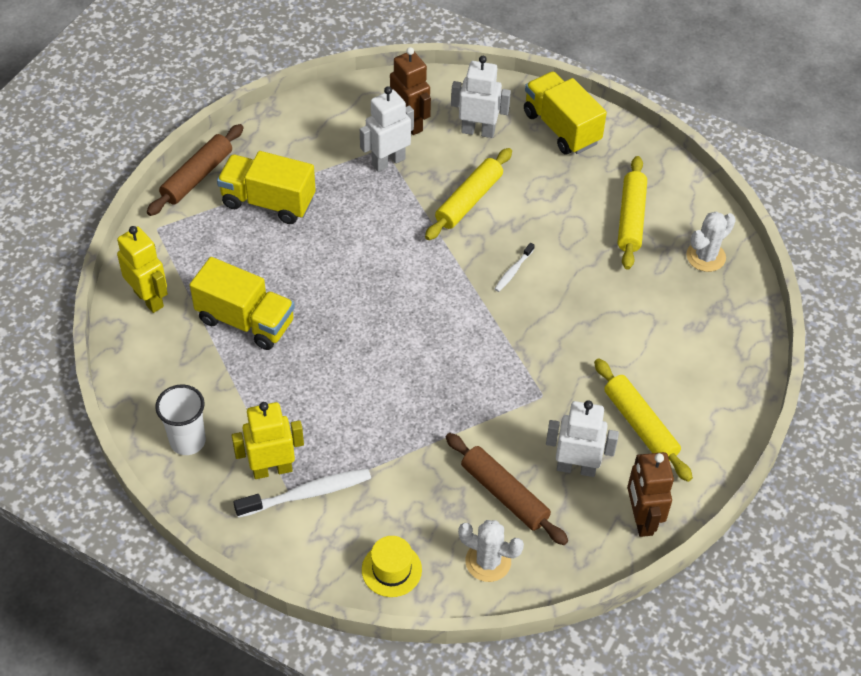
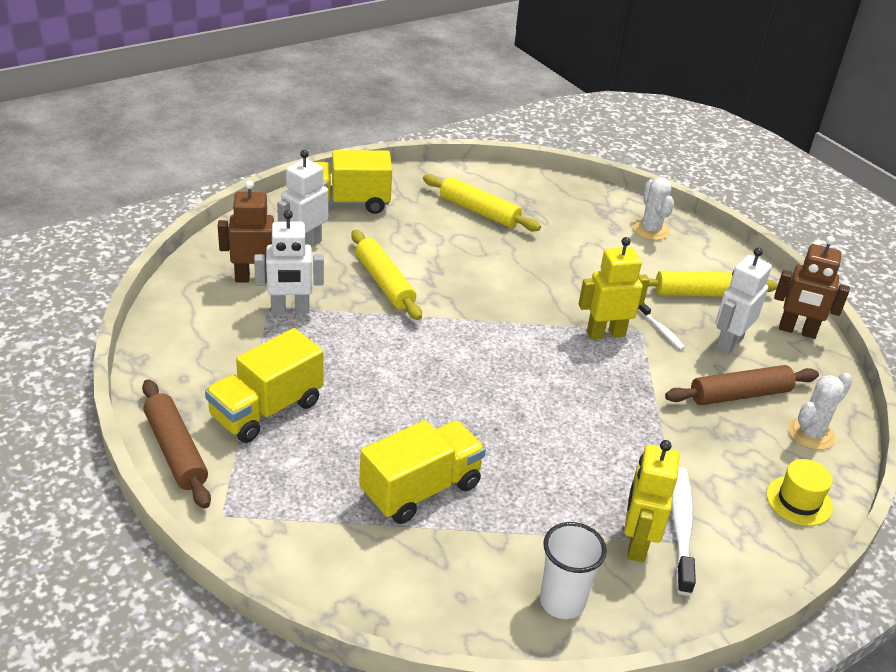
camera: 65 degrees left, 15 degrees down
(149, 299) = (327, 561): yellow robot -> yellow robot (605, 334)
(388, 161) = (290, 310): white robot -> white robot turned 90 degrees counterclockwise
(513, 271) = (489, 291): white toothbrush -> white toothbrush (661, 331)
(705, 256) = (547, 195): white cactus -> white cactus (650, 230)

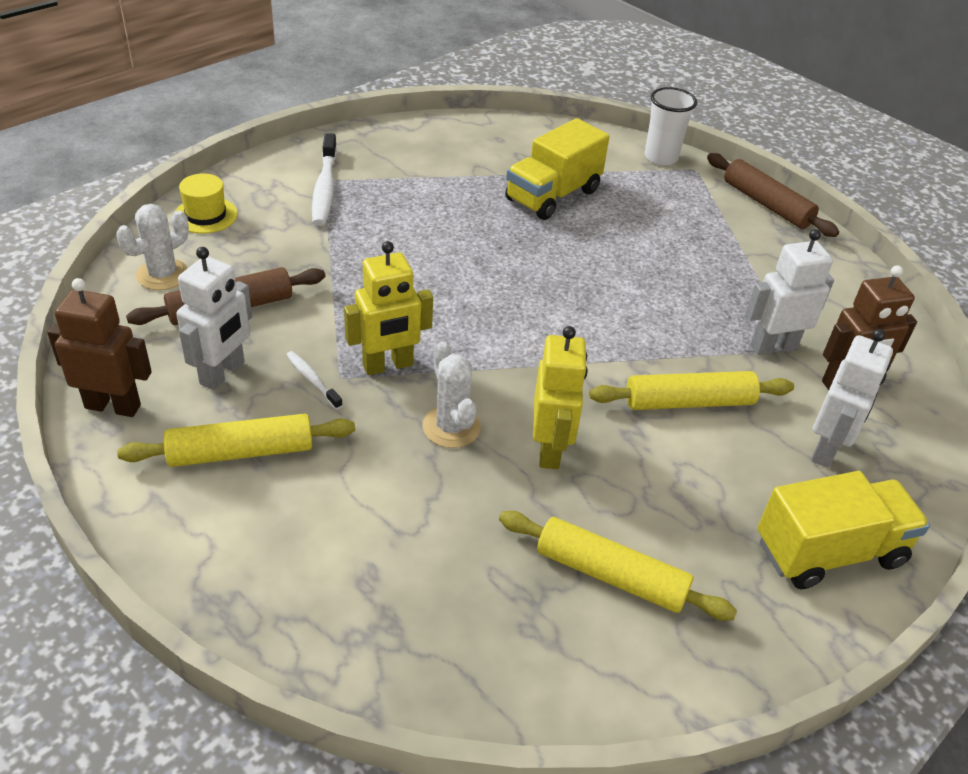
camera: 170 degrees right, 5 degrees up
(266, 410) = (719, 242): yellow truck -> none
(384, 283) = (689, 402): yellow rolling pin -> yellow rolling pin turned 60 degrees counterclockwise
(562, 602) = (425, 140): white cup -> white cup (661, 157)
(636, 543) = (365, 175): yellow robot -> yellow robot (550, 449)
(650, 230) = (300, 586): white cactus -> white cactus (451, 427)

